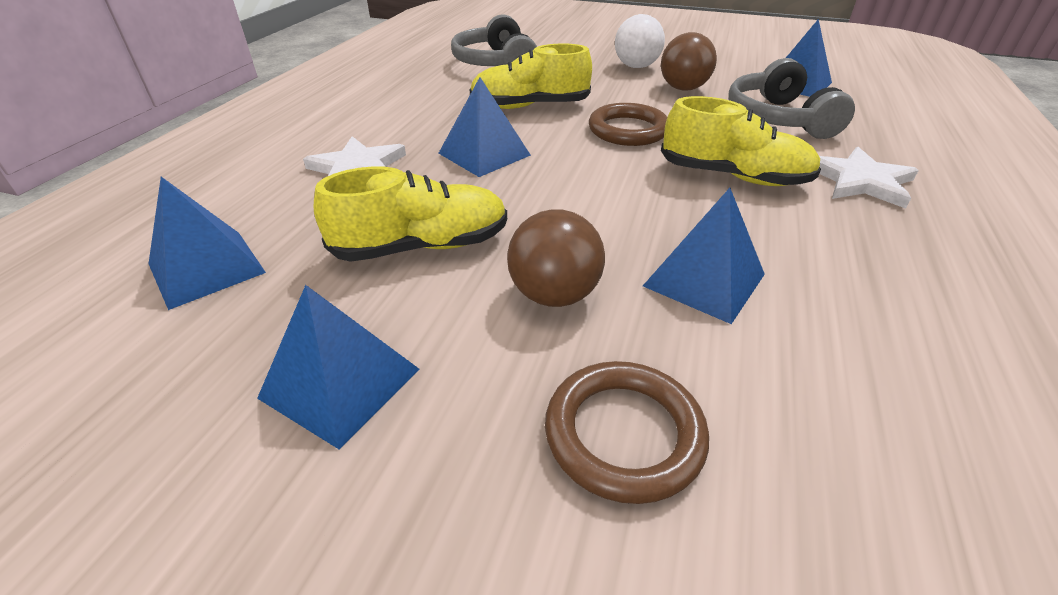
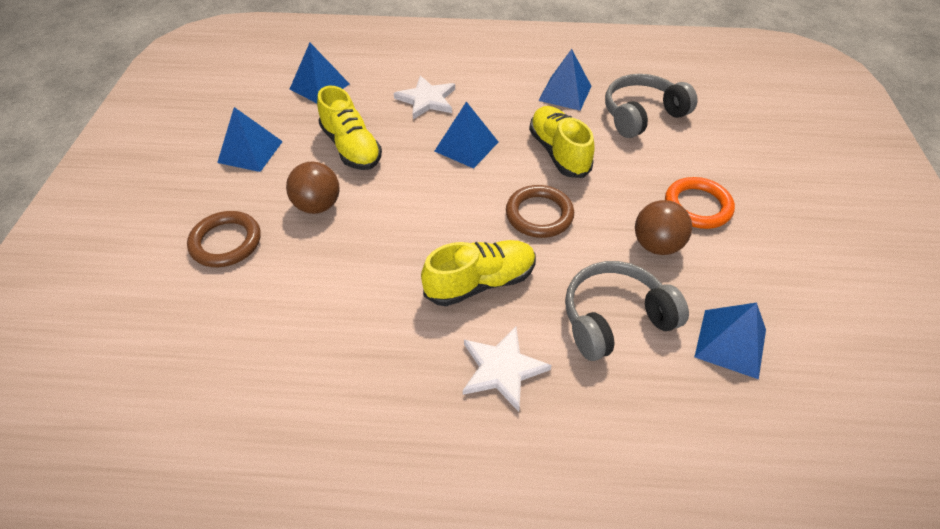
camera: 75 degrees right, 10 degrees up
(636, 66) = (697, 206): white ball -> orange ring
(704, 280) = (342, 267): blue pyramid -> blue pyramid (565, 93)
(733, 176) = (480, 282): yellow shoe -> yellow shoe turned 120 degrees counterclockwise

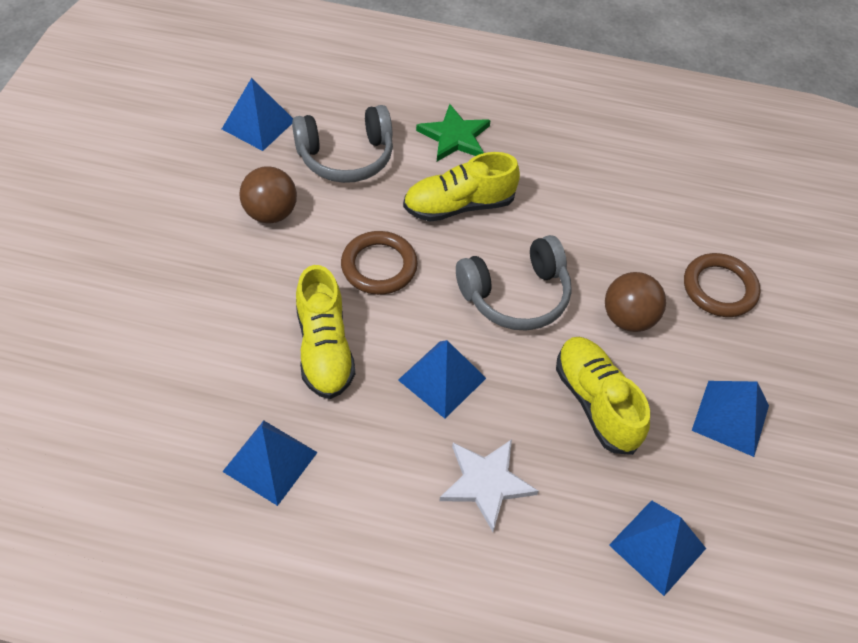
camera: 175 degrees left, 5 degrees up
(502, 369) = (454, 136): white star -> green star
(642, 115) = (180, 395): grey headphones -> grey headphones (516, 295)
(697, 206) = (199, 247): orange ring -> none

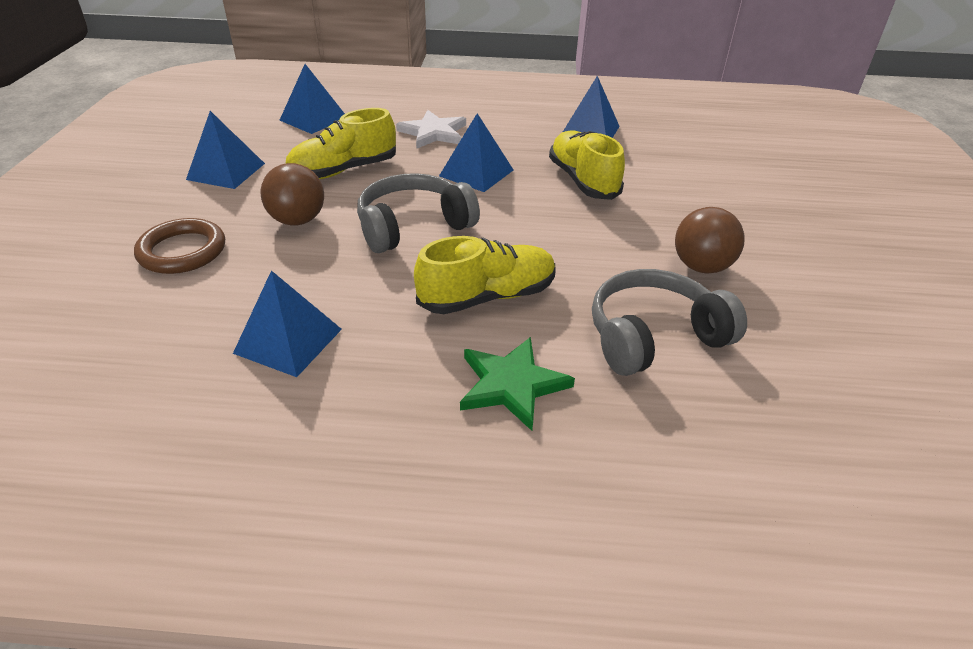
camera: 175 degrees right, 15 degrees down
(258, 124) = (801, 365): blue pyramid -> blue pyramid (288, 341)
(379, 266) = (560, 235): brown ring -> none
(595, 402) = (343, 171): yellow shoe -> yellow shoe turned 90 degrees clockwise

